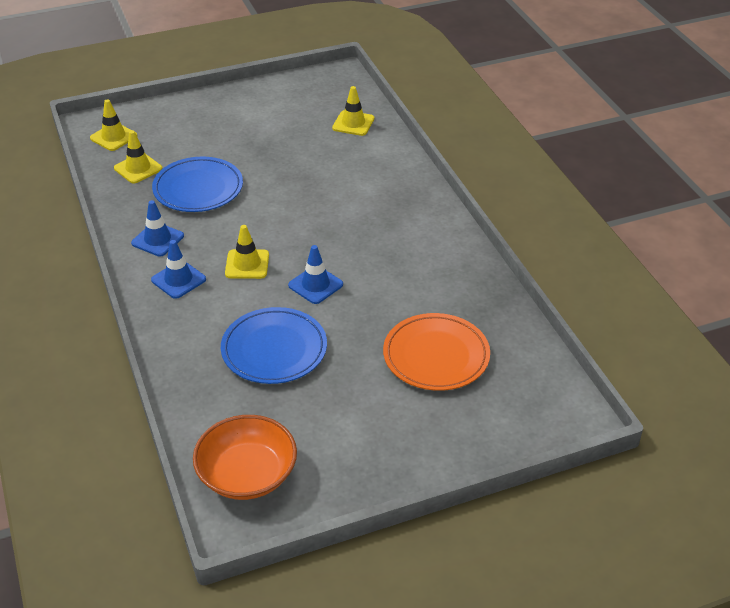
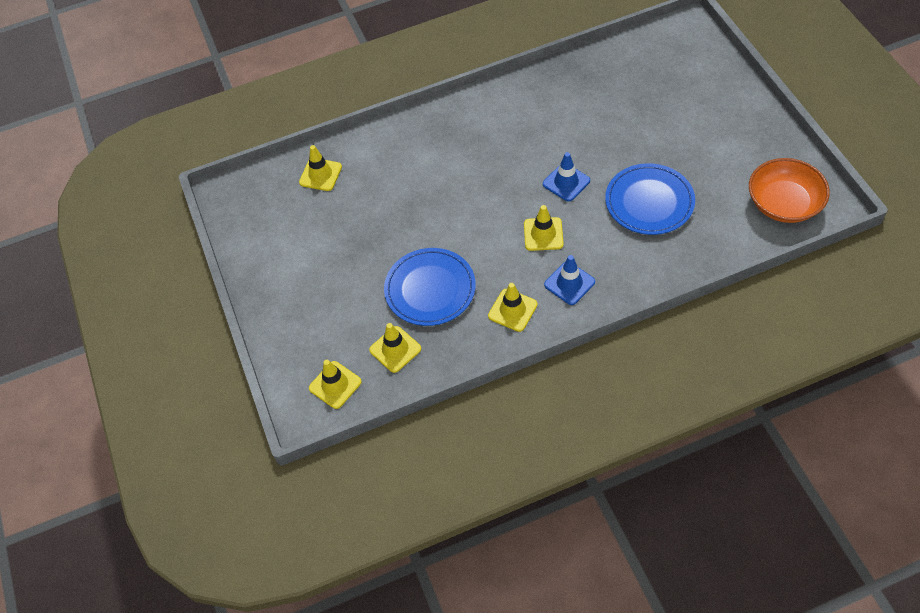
camera: 85 degrees left, 15 degrees up
(157, 239) = (512, 310): blue traffic cone -> yellow traffic cone
(436, 356) = (640, 102): orange plate -> none

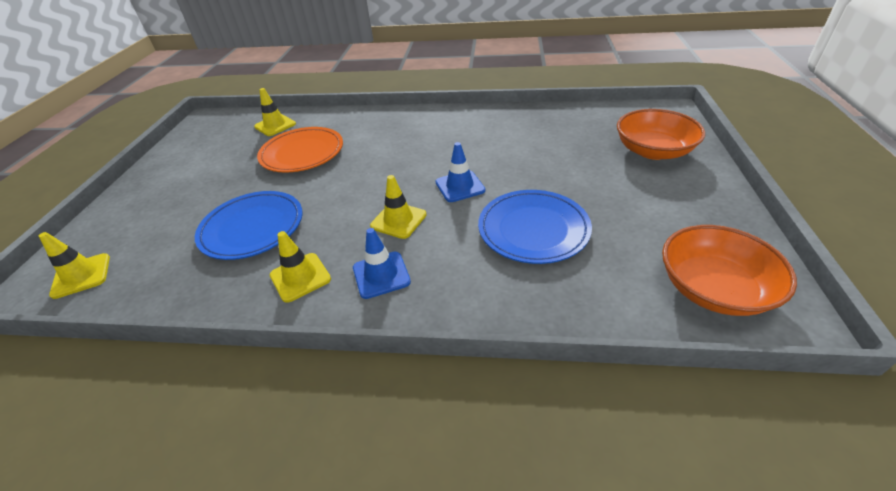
camera: 25 degrees right, 15 degrees down
(390, 199) = (302, 153): none -> orange plate
(395, 349) = (163, 267): yellow traffic cone -> none
(696, 86) = (653, 151): none -> orange bowl

